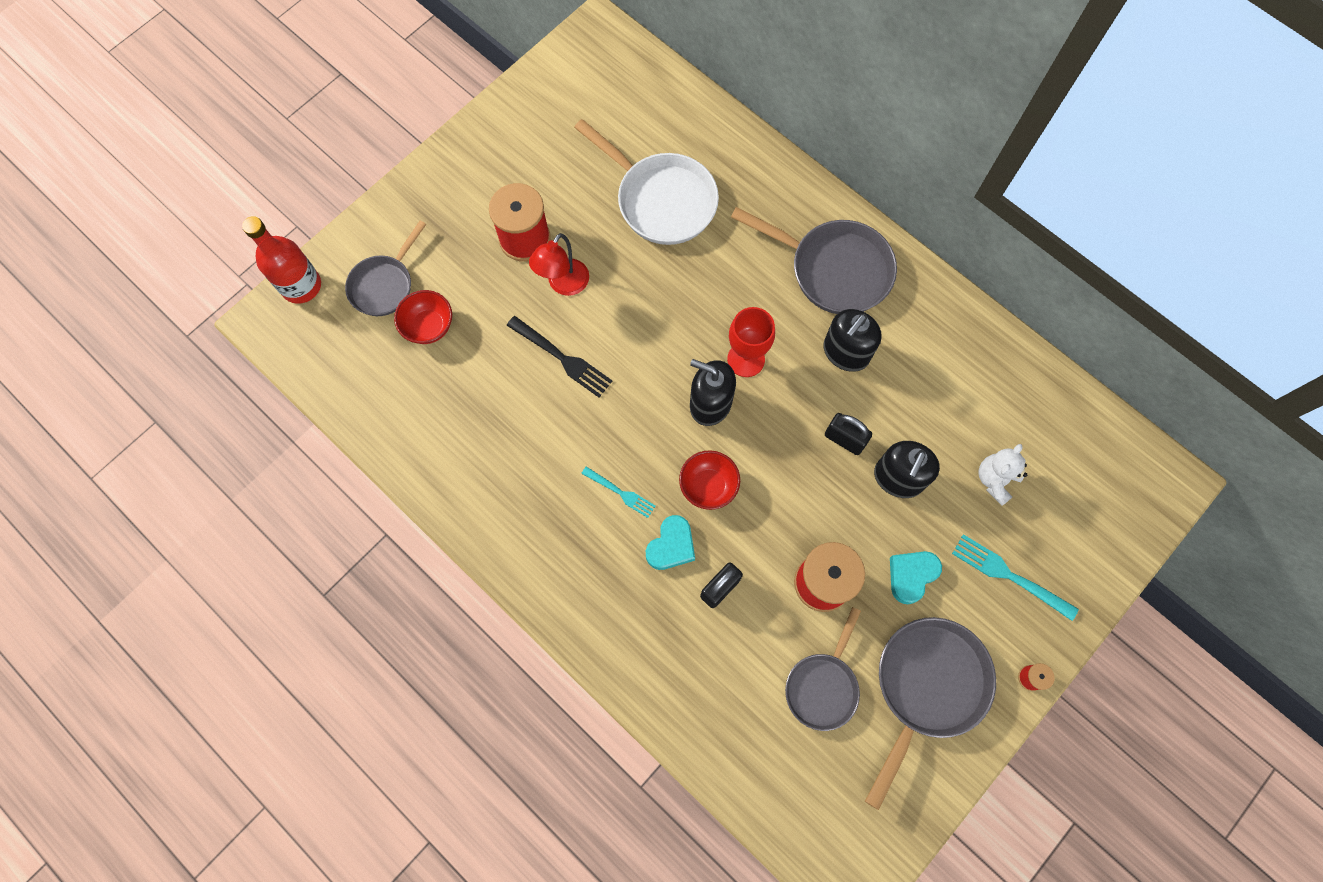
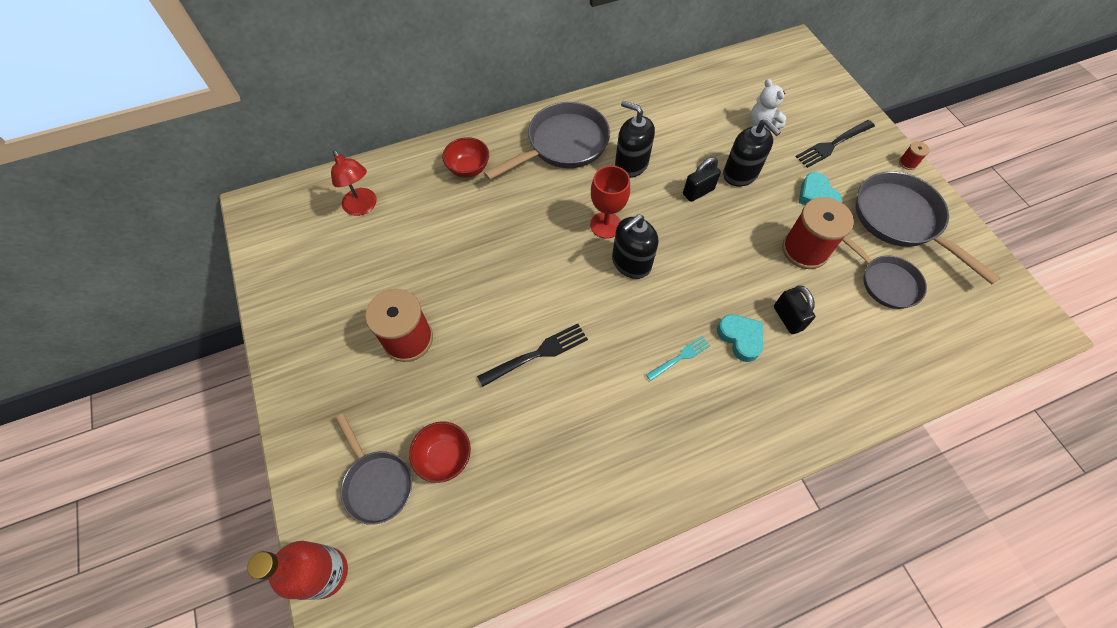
camera: 65 degrees left, 10 degrees down
(563, 284) = (470, 325): red lamp -> red lamp (363, 207)
(661, 200) = (439, 225): white pan -> none
(708, 486) = (699, 292): red bowl -> red bowl (468, 169)
(846, 352) = (631, 164): black soap dispenser -> black soap dispenser turned 150 degrees clockwise
(1009, 575) = (832, 145): turquoise fork -> black fork

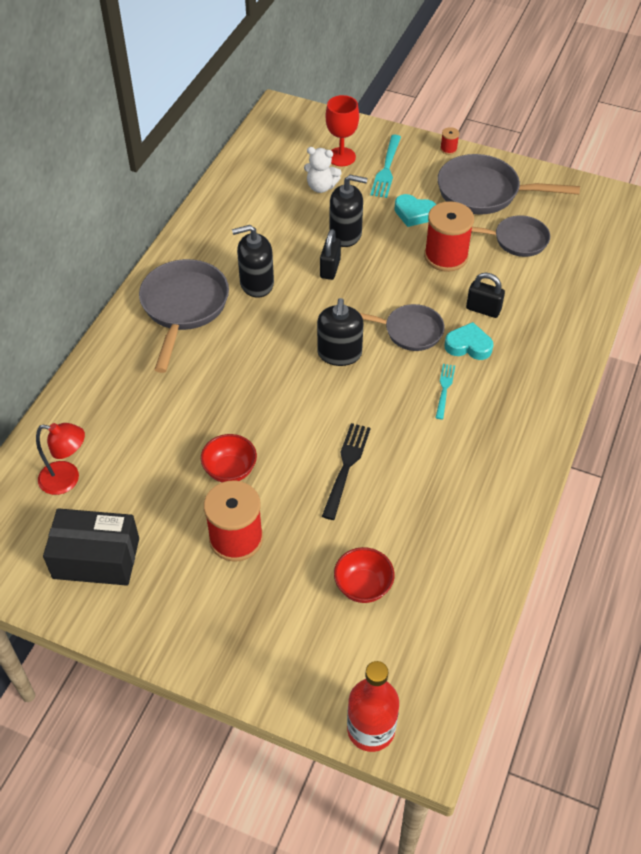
camera: 45 degrees left, 10 degrees down
(318, 275) = (96, 558): none -> black box
(377, 483) = (336, 645): grey pan -> grey pan (409, 331)
(468, 169) = (125, 382): red bowl -> red bowl (230, 470)
(606, 225) = (290, 341): red goblet -> red goblet (341, 157)
(832, 145) = (386, 169): black fork -> turquoise fork

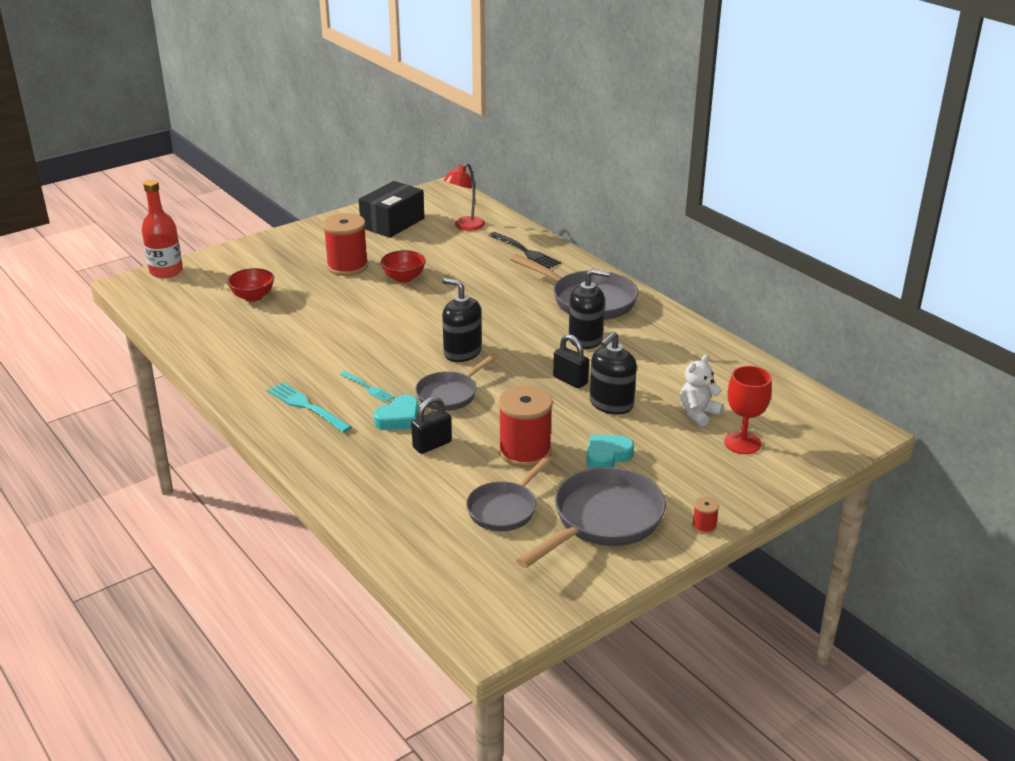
camera: 120 degrees right, 20 degrees down
(256, 283) = (585, 339): black soap dispenser -> black soap dispenser turned 75 degrees clockwise
(346, 466) = (351, 320): black fork -> black fork (526, 252)
(386, 169) = (698, 466): turquoise fork -> turquoise fork (306, 406)

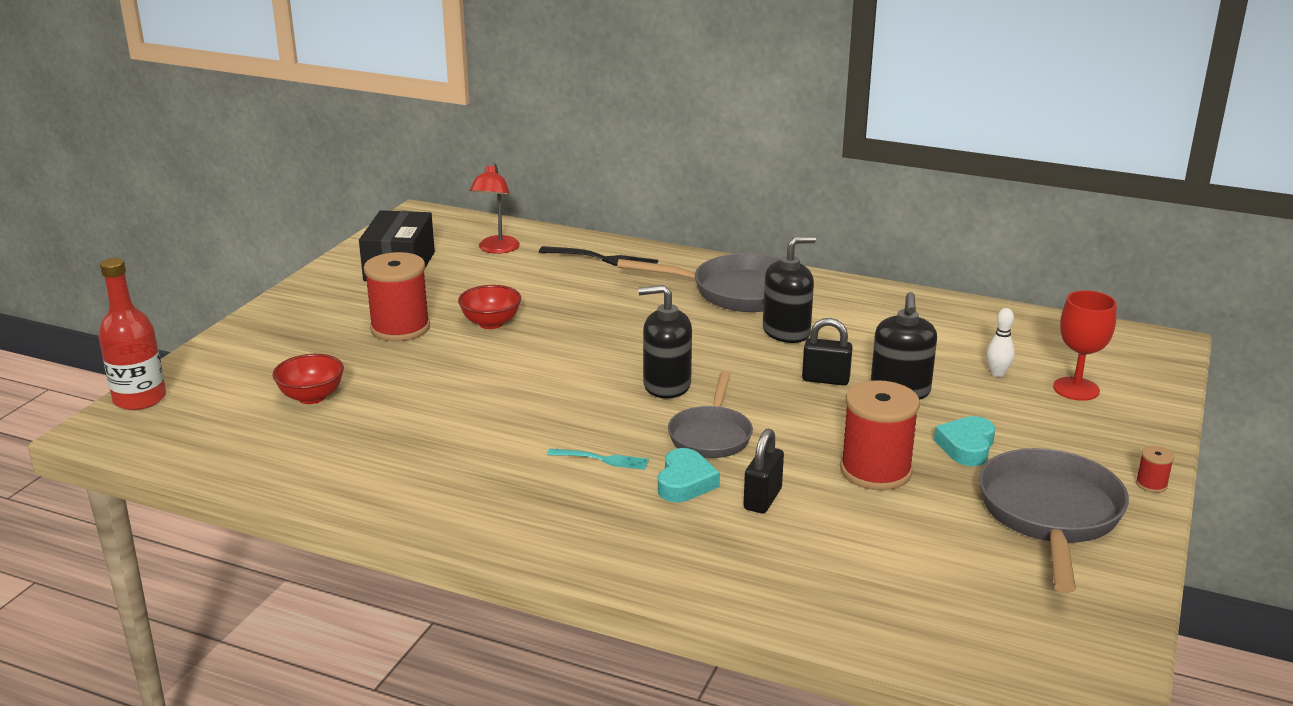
camera: 30 degrees left, 5 degrees down
(306, 406) = (549, 506): turquoise fork -> none
(504, 509) = (935, 541): grey pan -> none
(698, 413) = (997, 373): white teddy bear -> white bowling pin

